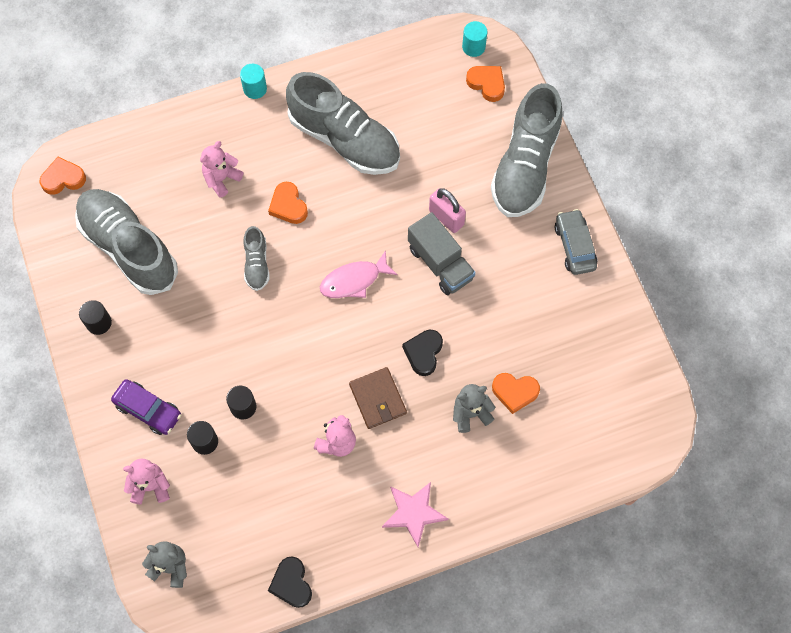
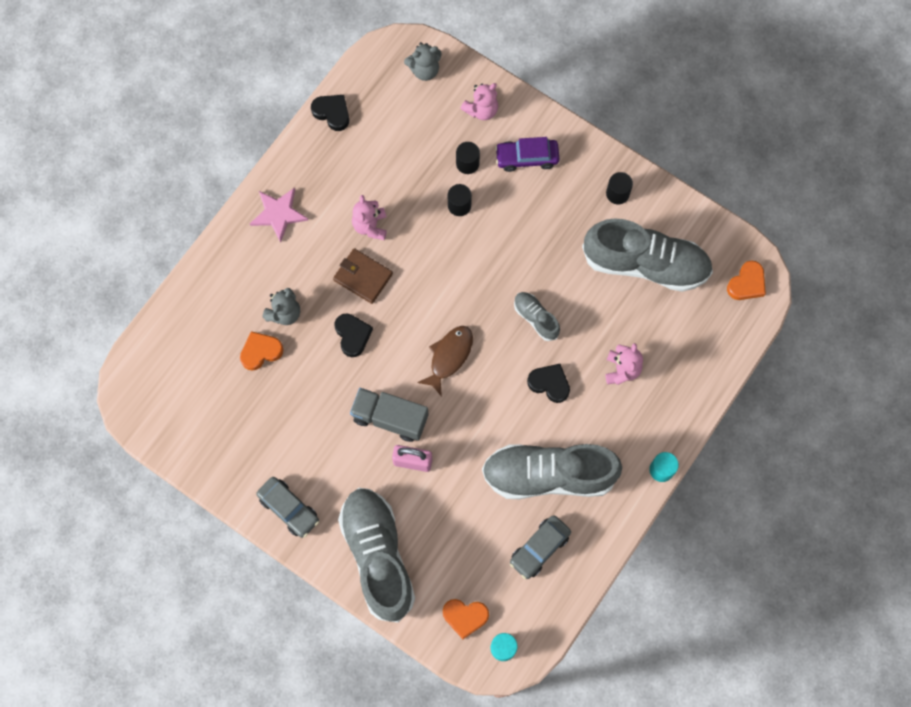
camera: 145 degrees right, 5 degrees up
(288, 205) = (549, 383): orange heart -> black heart
(354, 280) = (449, 357): pink fish -> brown fish
(393, 94) = (539, 548): none -> grey car

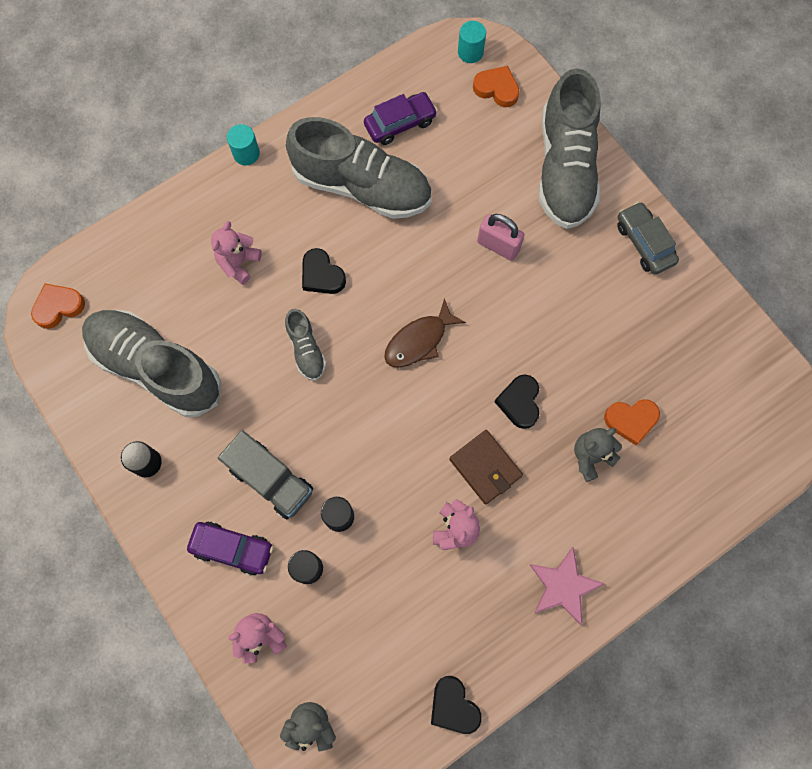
camera: 160 degrees left, 0 degrees up
(390, 418) = (507, 298): grey truck -> grey truck (271, 480)
(539, 548) = (400, 123): grey car -> purple car

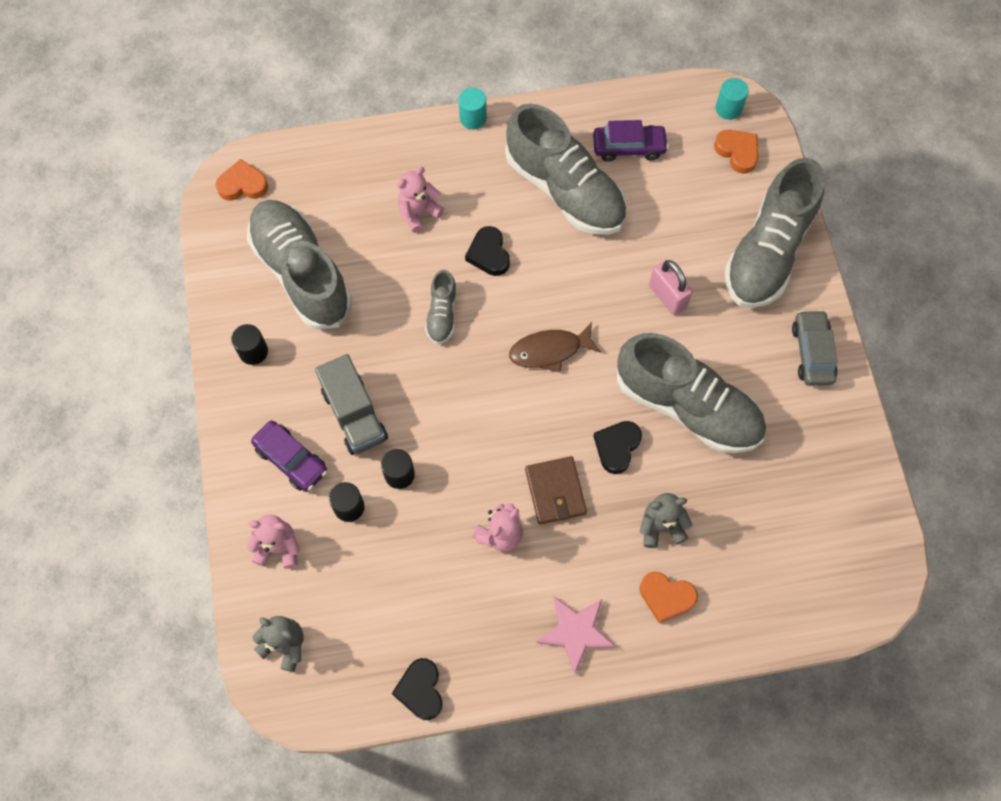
camera: 25 degrees right, 5 degrees down
(562, 338) = (687, 406): none -> grey shoe
(631, 420) = (716, 510): orange heart -> orange heart (666, 597)

